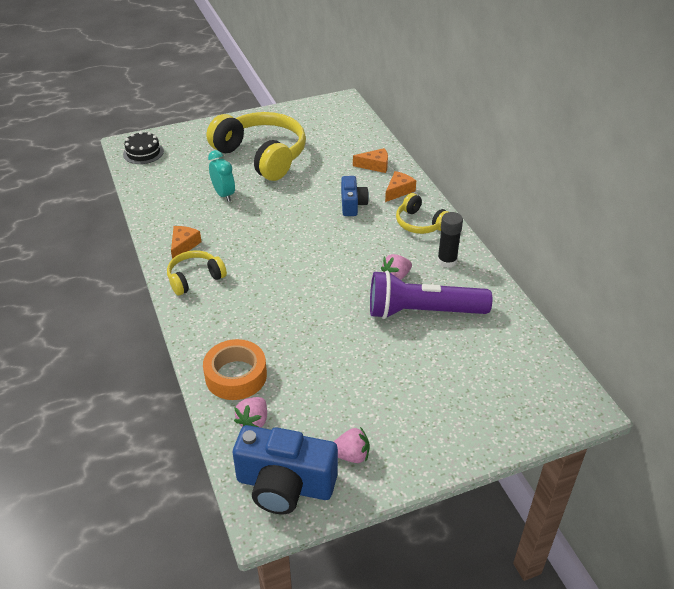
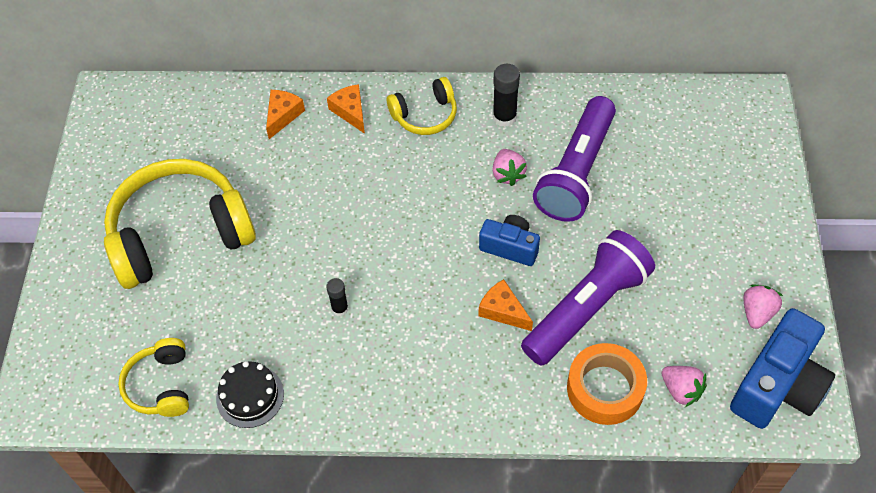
camera: 65 degrees left, 15 degrees up
(143, 152) = (71, 387): black cake -> black cake (250, 396)
(183, 246) = (335, 386): orange cheese -> orange cheese (503, 311)
(195, 278) = (410, 389): yellow headphones -> yellow headphones (161, 385)
(224, 194) = (245, 307): turquoise clock -> none
(241, 231) = (340, 309): none -> black glue stick
(301, 348) = (586, 308): none -> purple flashlight
(352, 205) = (351, 168): blue camera -> blue camera (510, 247)

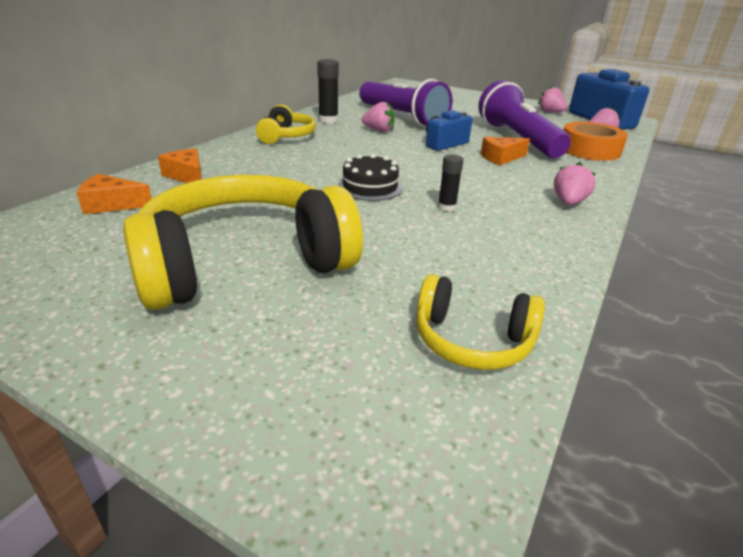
camera: 65 degrees left, 25 degrees down
(180, 234) = (245, 262): yellow headphones -> yellow headphones turned 60 degrees clockwise
(250, 396) = (527, 278): black cake -> black cake (370, 187)
(350, 111) = (235, 154): orange cheese -> orange cheese (112, 204)
(415, 396) = (568, 202): none -> pink strawberry

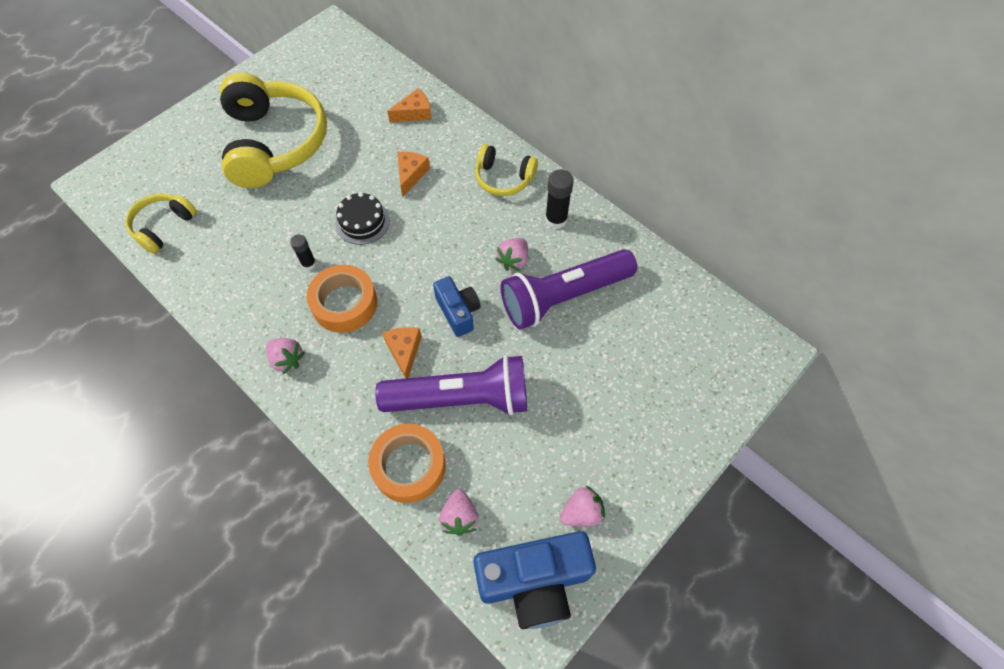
camera: 105 degrees right, 30 degrees up
(112, 204) = (373, 81): orange cheese -> orange cheese (411, 175)
(479, 184) = (344, 303): none -> orange tape

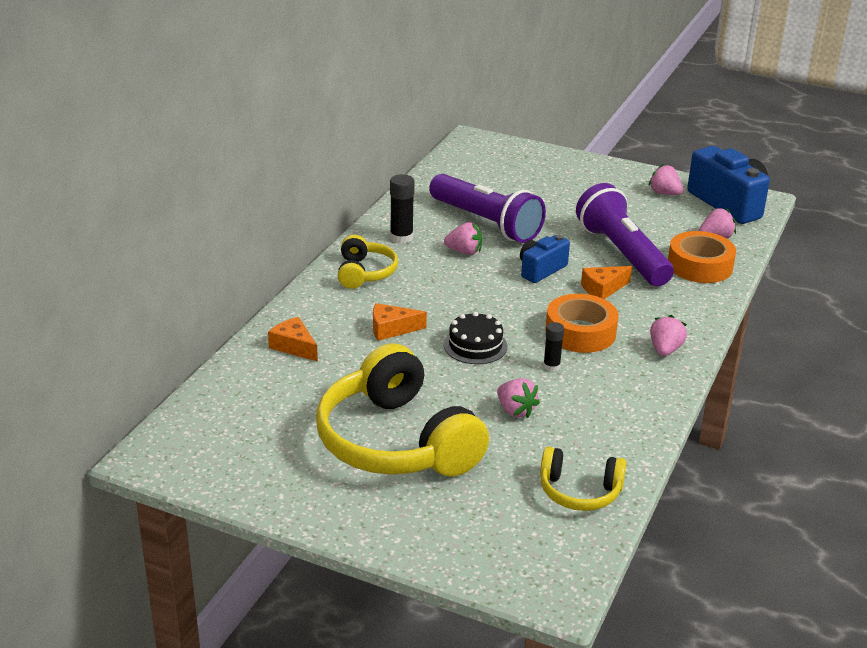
camera: 110 degrees left, 30 degrees down
(268, 220) = (515, 410): none -> pink strawberry
(275, 143) = (396, 442): yellow headphones -> yellow headphones turned 90 degrees counterclockwise

